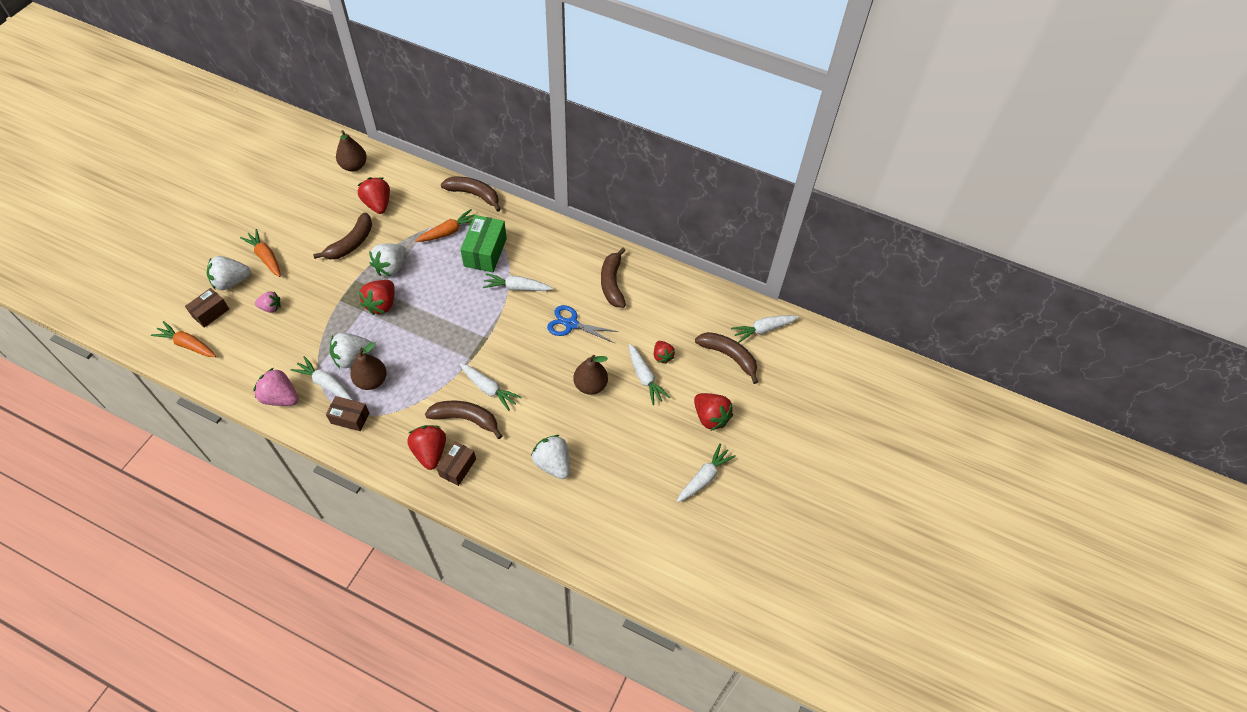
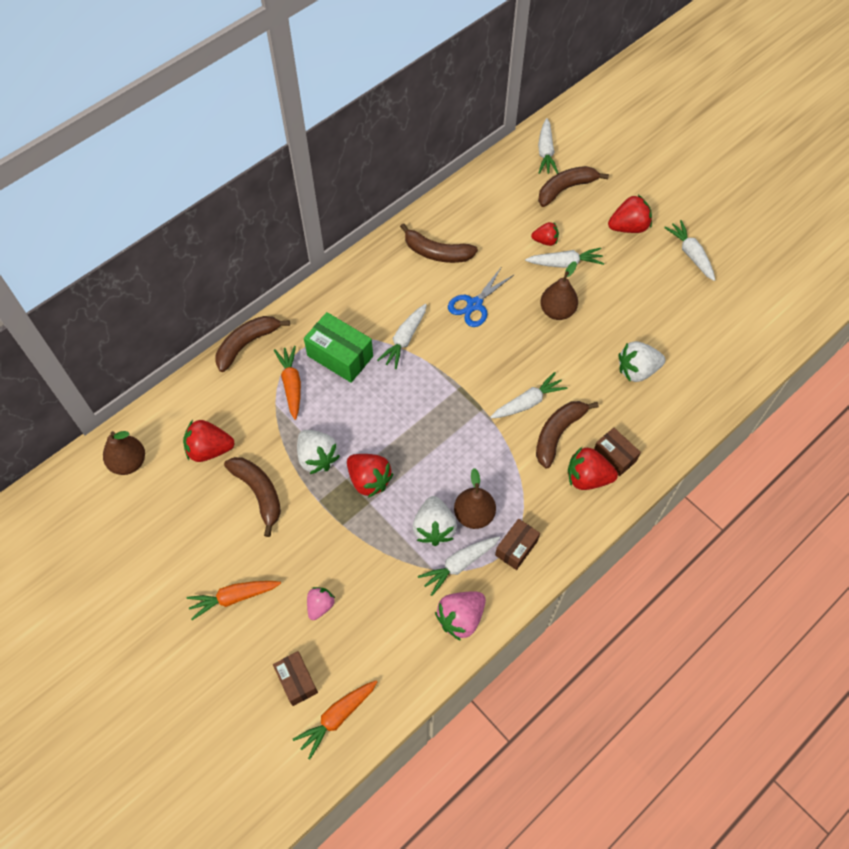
camera: 65 degrees left, 5 degrees up
(231, 282) = (256, 647): white strawberry -> none

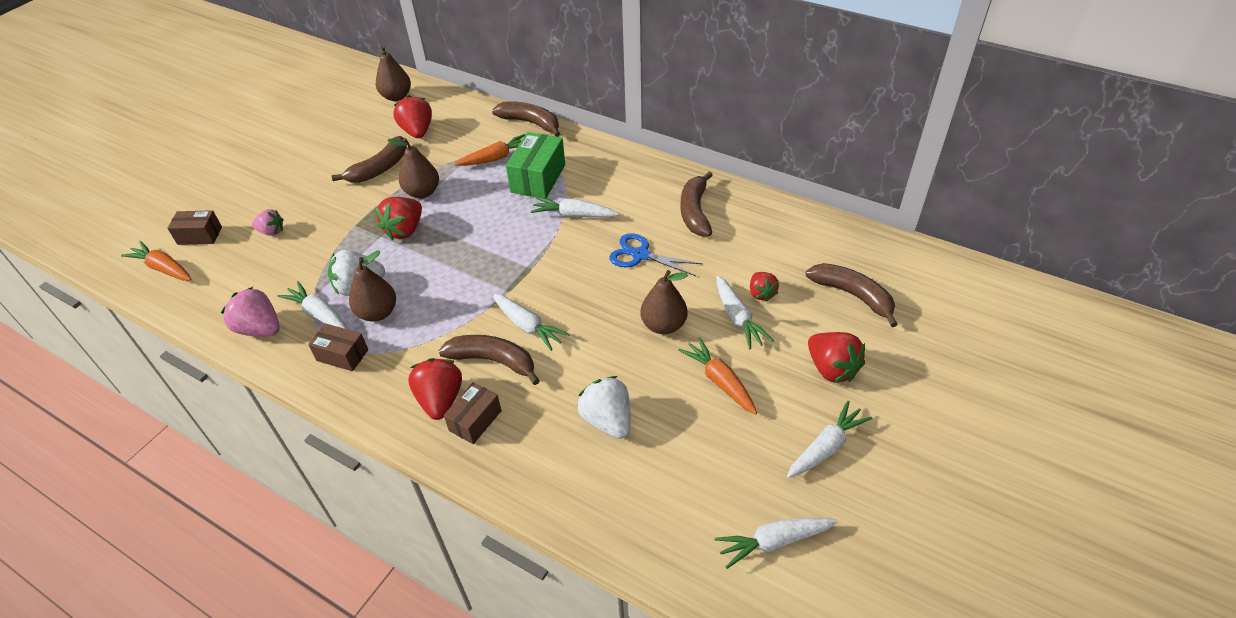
camera: 75 degrees right, 15 degrees down
(234, 597) = (278, 181): orange carrot -> orange carrot (719, 381)
(297, 681) = (200, 236): brown box -> brown box turned 45 degrees clockwise
(317, 458) = (422, 192): white strawberry -> brown pear
(545, 152) = (898, 265): white carrot -> white carrot (774, 542)

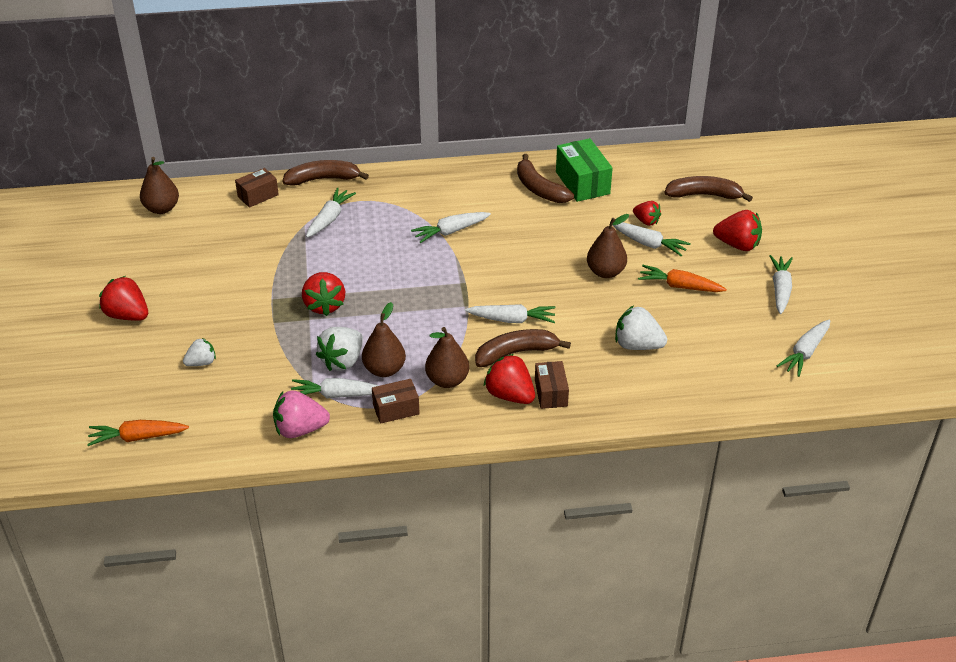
camera: 40 degrees left, 5 degrees down
(200, 236) = (133, 398): brown box -> brown box (258, 196)
(271, 231) = (201, 363): pink strawberry -> white strawberry
(380, 168) = (233, 271): brown banana -> none
(417, 131) = (226, 228): red strawberry -> red strawberry (127, 315)
(422, 192) = (300, 272): brown pear -> brown pear (447, 380)
(496, 158) = (329, 218): orange carrot -> white carrot
(538, 178) = (387, 218): green box -> green box (582, 183)
(640, 255) = (535, 235): blue scissors -> none

